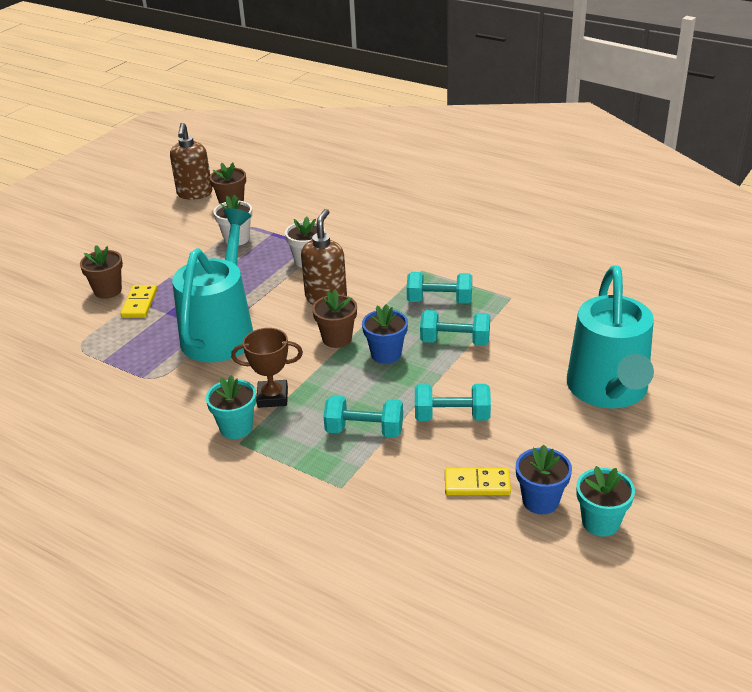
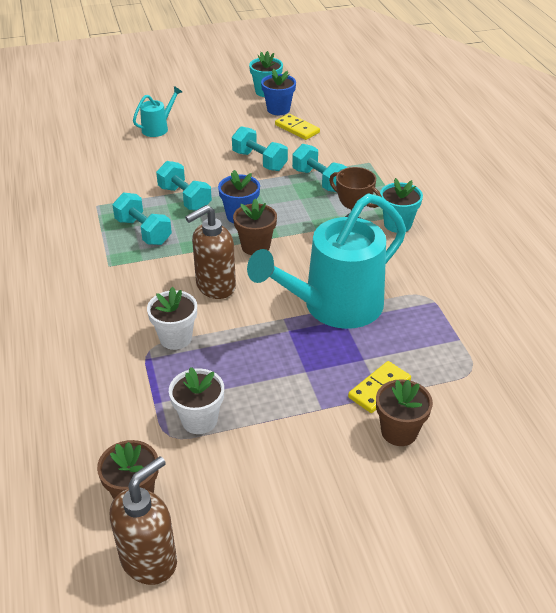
camera: 140 degrees left, 5 degrees up
(609, 391) = (158, 128): turquoise watering can -> turquoise watering can, size x0.44

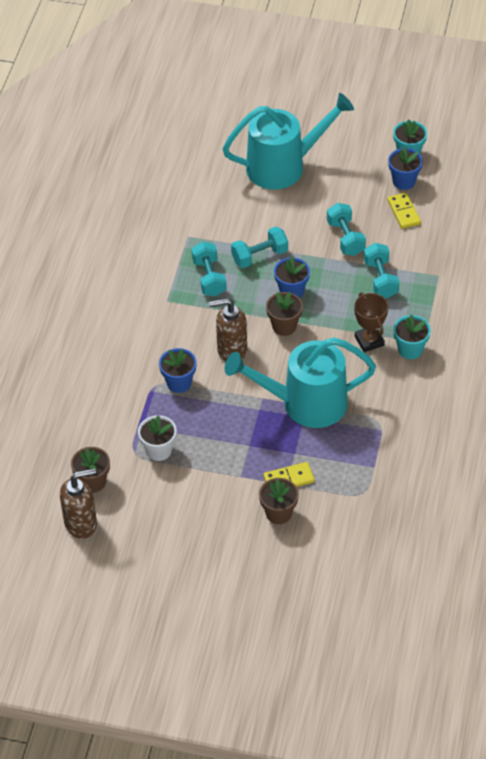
camera: 30 degrees right, 10 degrees up
(158, 128) = (284, 166): turquoise watering can -> turquoise watering can, size x2.28
(175, 338) = (179, 383): white flower pot -> blue flower pot
(185, 198) = (259, 256): turquoise dumbbell -> turquoise dumbbell turned 75 degrees clockwise

